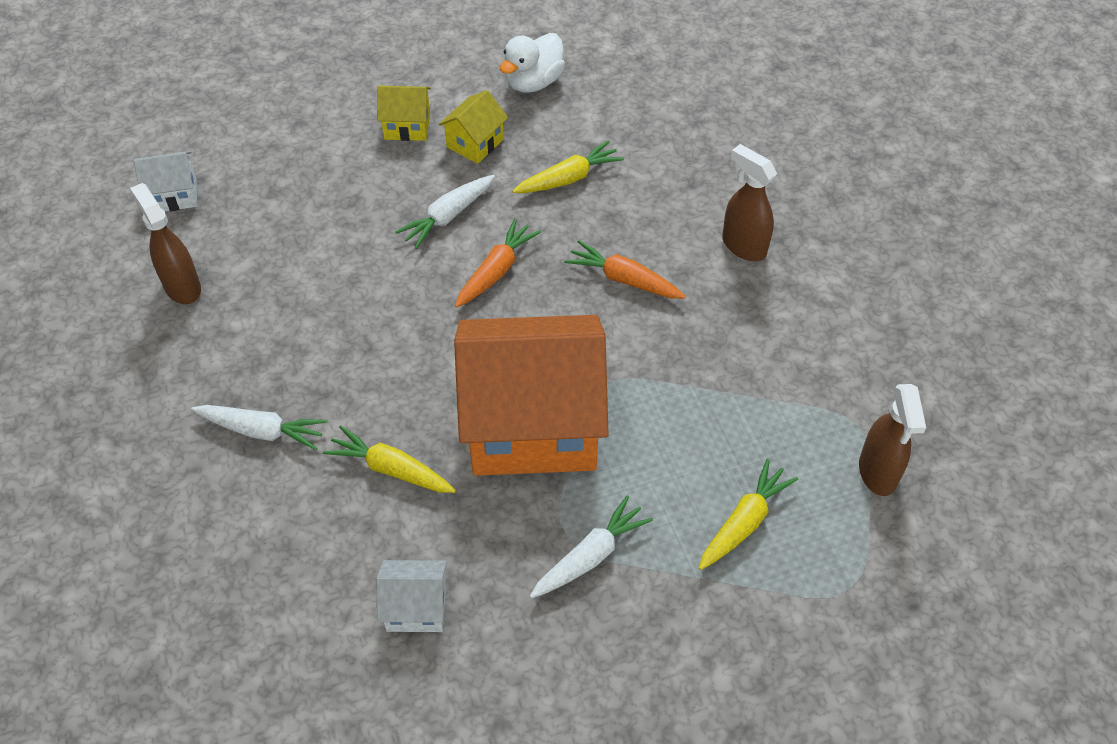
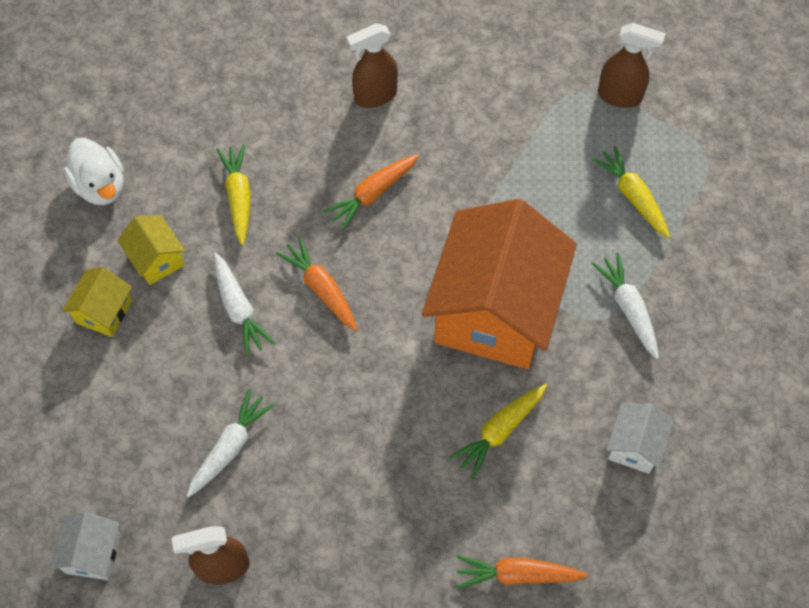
camera: 70 degrees left, 10 degrees up
(231, 530) = (517, 575): none -> orange carrot
(262, 431) = (422, 528): white carrot -> white carrot (230, 447)

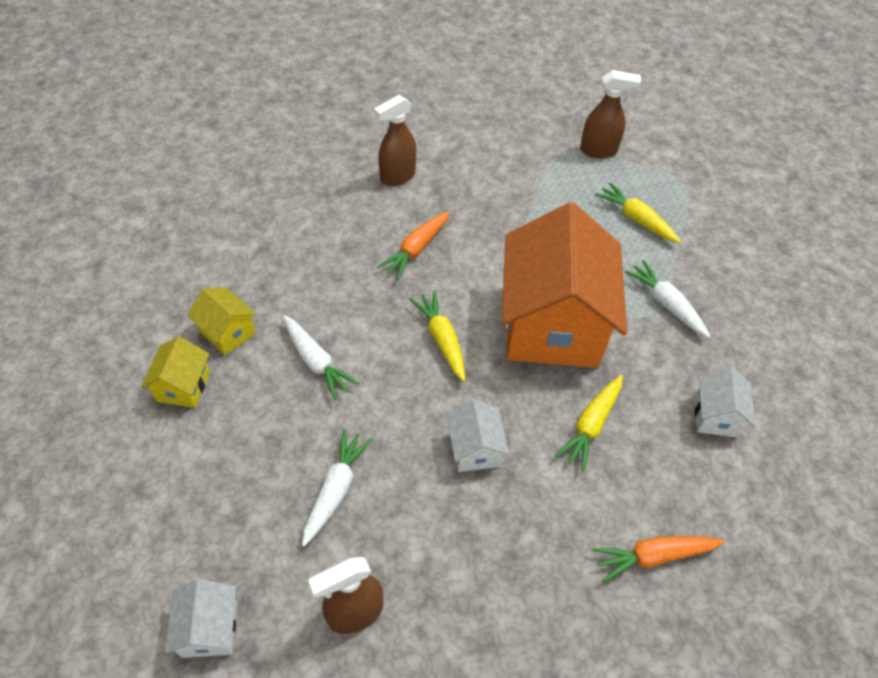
camera: 15 degrees left, 10 degrees down
(101, 186) = (162, 279): white duck -> none
(238, 197) = (295, 269): yellow carrot -> yellow carrot (442, 340)
(321, 288) = (390, 332): orange carrot -> none
(374, 433) = (475, 449): none -> white house

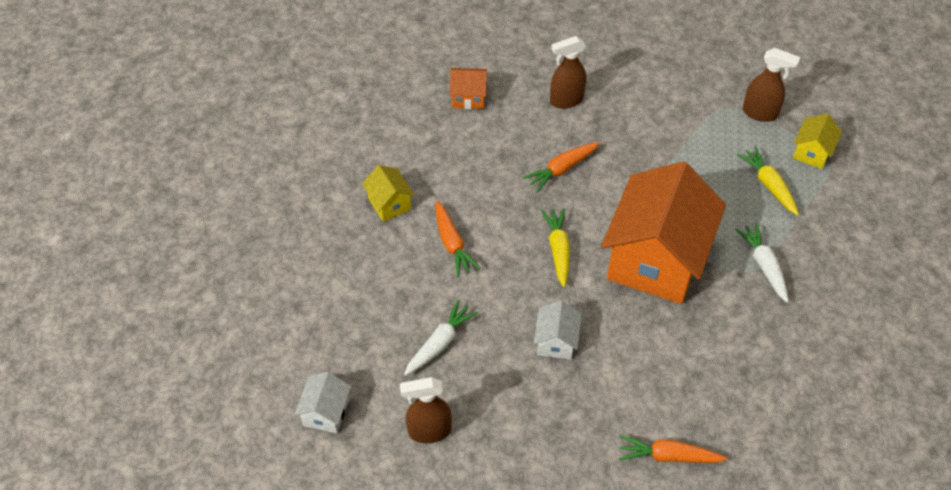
camera: 20 degrees right, 0 degrees up
(183, 386) = (346, 238): yellow house -> yellow house (812, 152)
(289, 194) = (468, 97): none -> orange house
(316, 361) = (452, 243): white carrot -> orange carrot
(591, 425) = (657, 347): yellow carrot -> none
(715, 416) = (767, 367): white house -> none

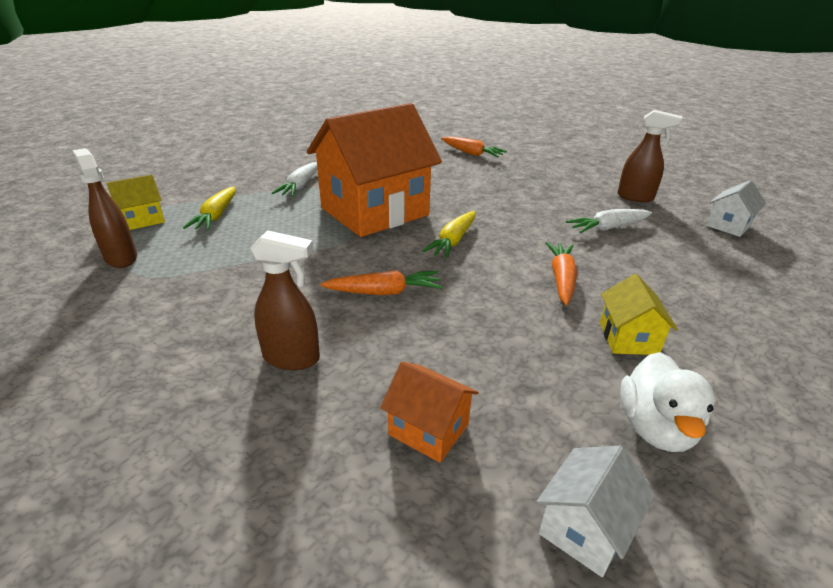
camera: 150 degrees left, 20 degrees down
(363, 147) = (655, 428): none -> white duck
(556, 341) = (504, 202): white house -> white house (584, 528)

